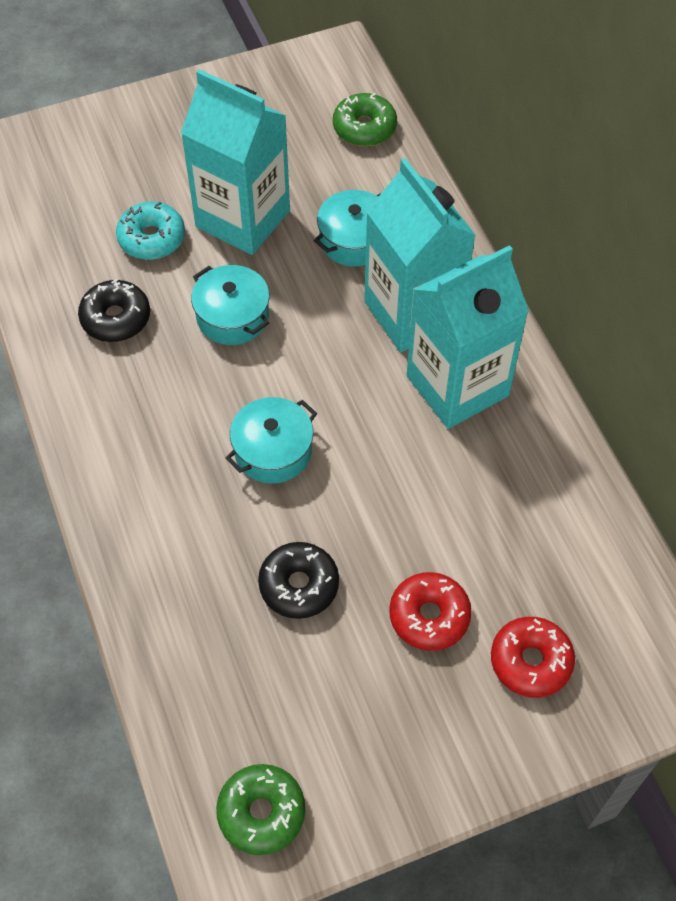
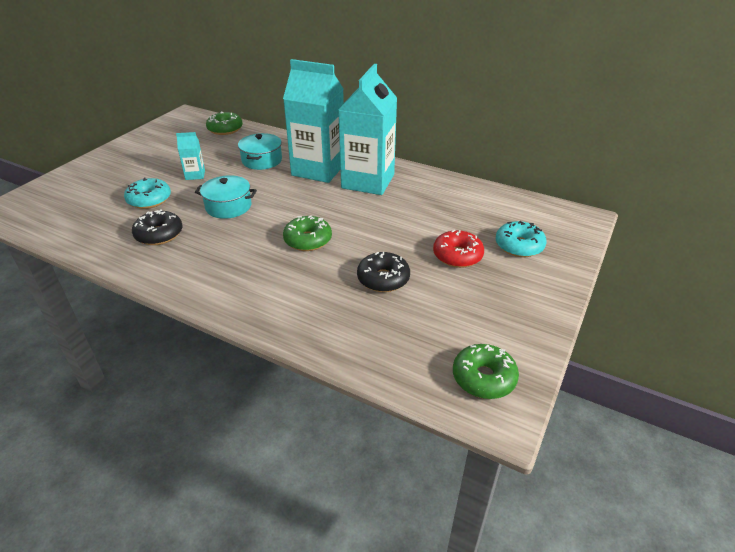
camera: 40 degrees left, 20 degrees down
(243, 218) = (195, 175): turquoise carton -> turquoise carton, size x0.42
(273, 451) = (308, 240): turquoise pot -> green donut
(530, 661) = (519, 246): red donut -> turquoise donut

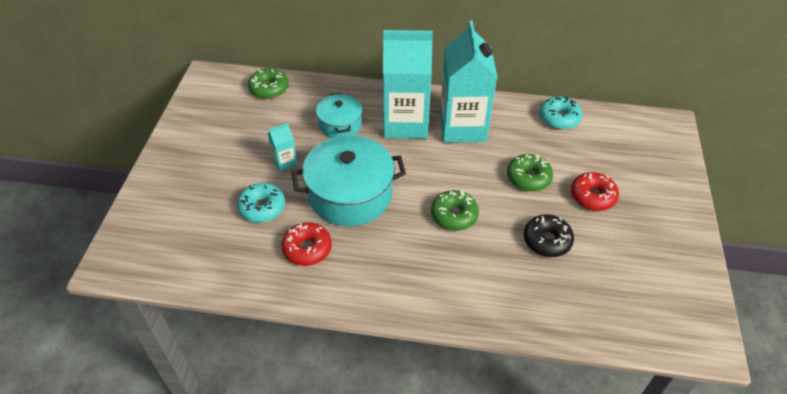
camera: 20 degrees left, 10 degrees up
(159, 234) = (307, 249): black donut -> red donut
(228, 206) = (350, 195): turquoise pot -> turquoise pot, size x1.76
(483, 378) = (680, 316): green donut -> green donut (528, 178)
(519, 246) = (636, 171): turquoise donut -> turquoise donut (559, 118)

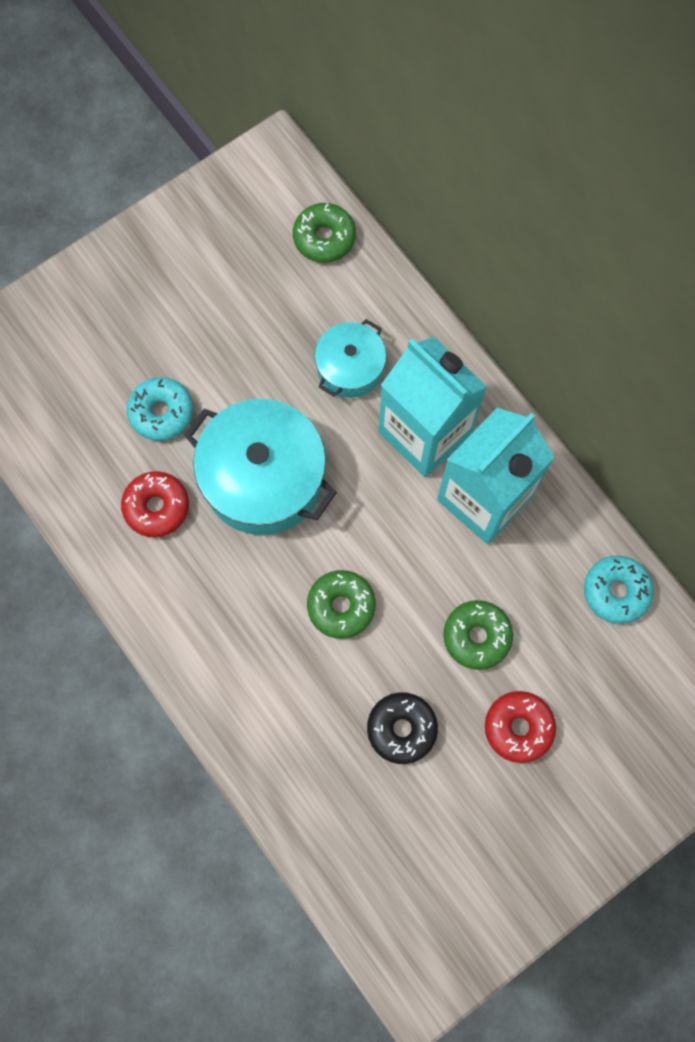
camera: 45 degrees right, 25 degrees up
(285, 162) = (240, 369): turquoise carton -> none

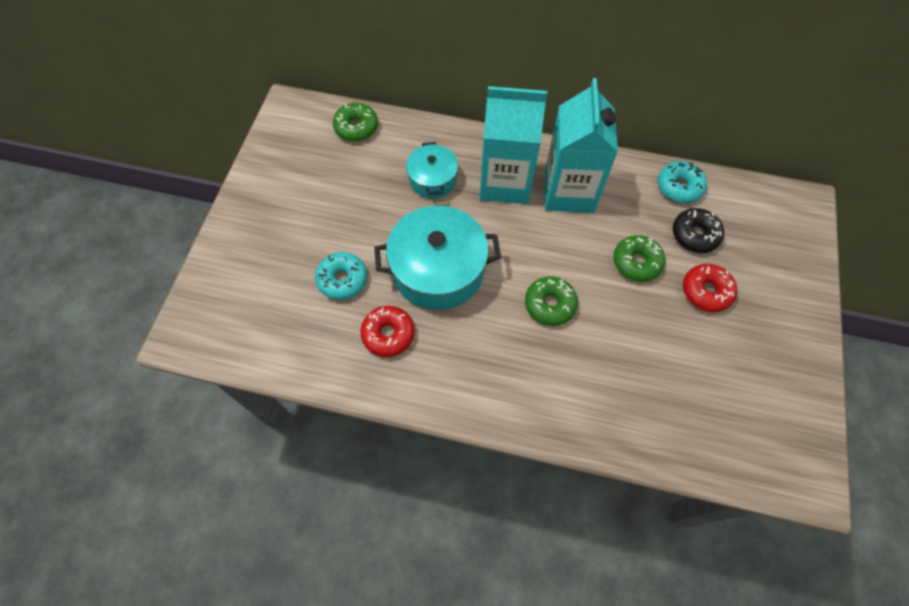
camera: 40 degrees left, 10 degrees down
(401, 729) = (649, 343): black donut -> black donut (695, 235)

